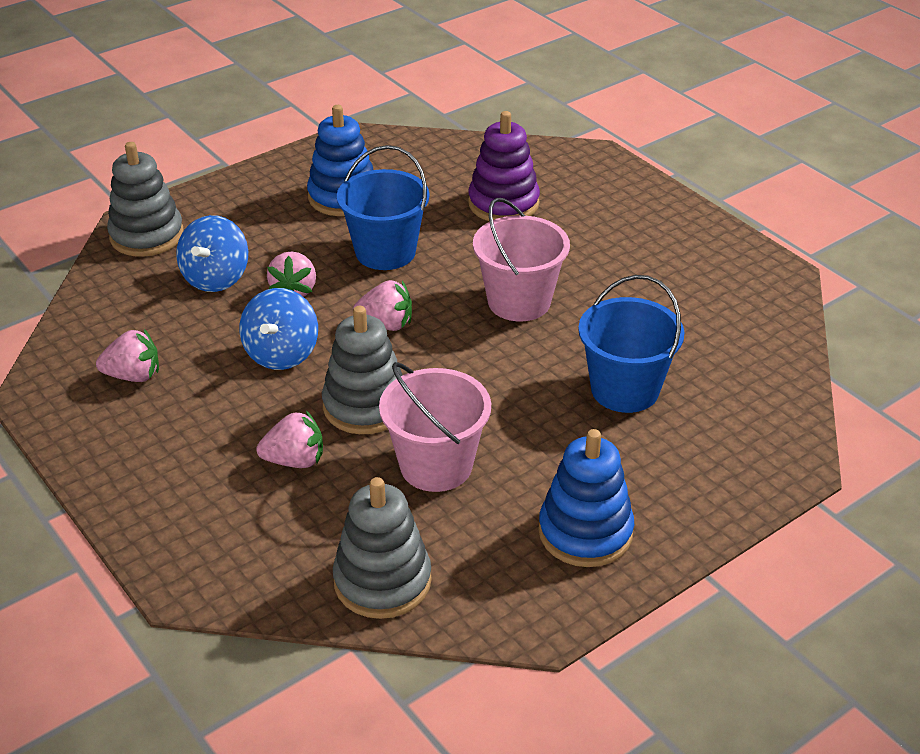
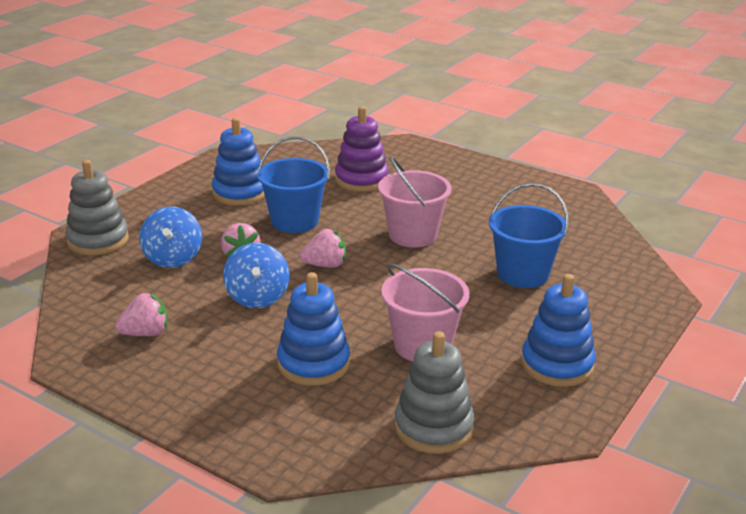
camera: 20 degrees left, 10 degrees down
(295, 460) = (313, 364): pink strawberry -> blue stacking toy
(365, 406) = (344, 318): grey stacking toy -> none

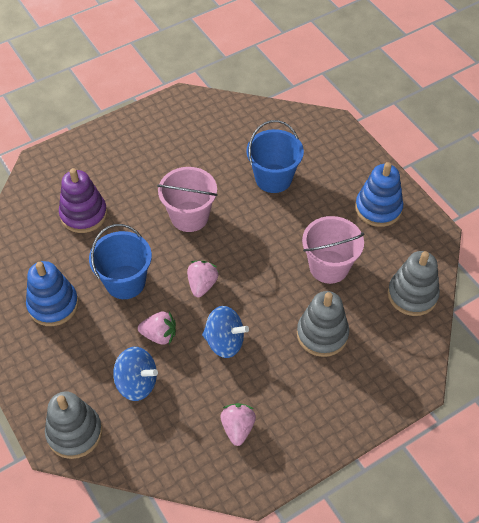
camera: 65 degrees left, 25 degrees up
(313, 364) = (322, 334): blue stacking toy -> grey stacking toy

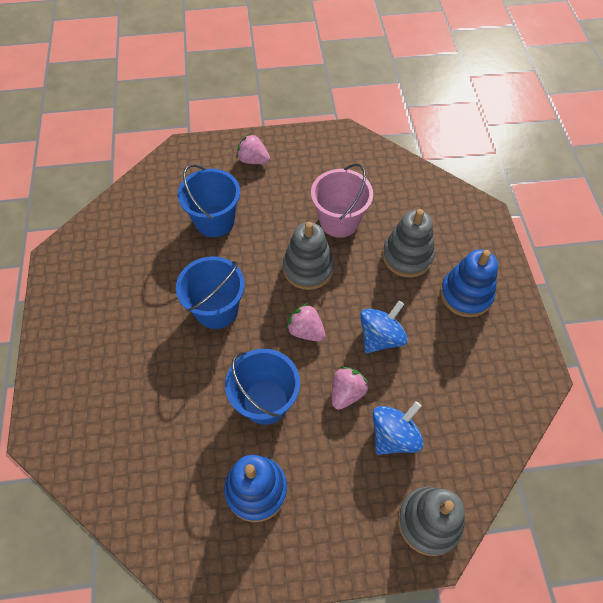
camera: 65 degrees left, 5 degrees up
(83, 214) = (150, 413): purple stacking toy -> none
(189, 216) = (216, 310): pink bucket -> blue bucket
(238, 428) = (477, 363): pink strawberry -> pink strawberry (253, 160)
(378, 208) = (297, 160): blue stacking toy -> blue stacking toy (466, 294)
(412, 295) = (397, 177): grey stacking toy -> grey stacking toy (308, 268)

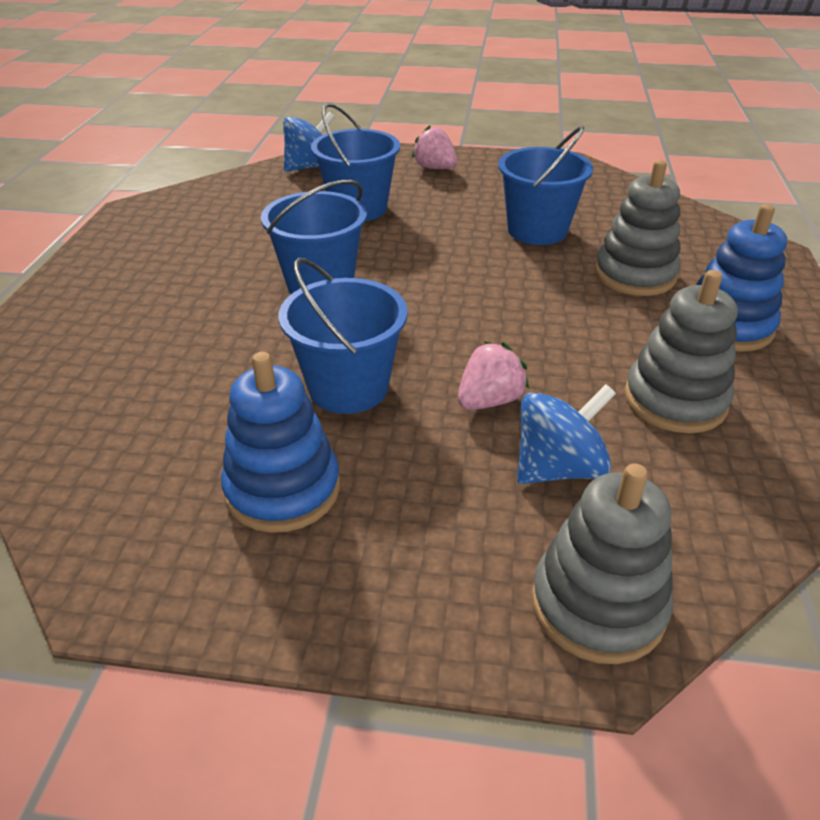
camera: 15 degrees right, 20 degrees down
(306, 331) = (446, 324): pink strawberry -> none
(308, 268) = (474, 265): grey stacking toy -> grey stacking toy (675, 400)
(339, 221) = (537, 230): pink bucket -> blue bucket
(380, 337) = (567, 349): blue spinning top -> blue spinning top (310, 167)

